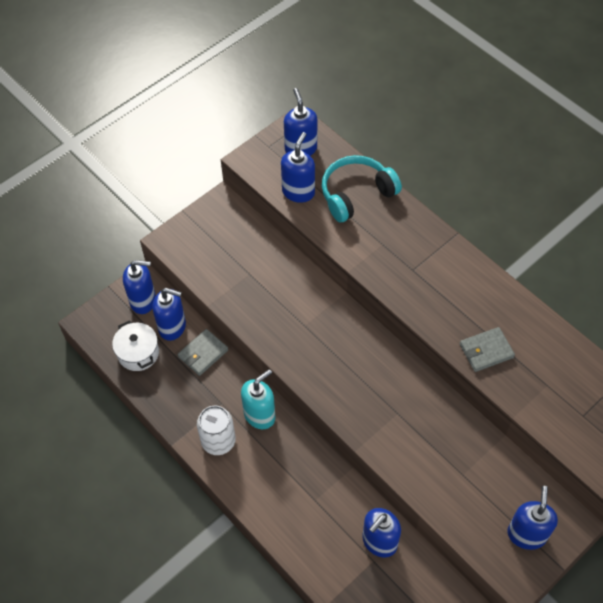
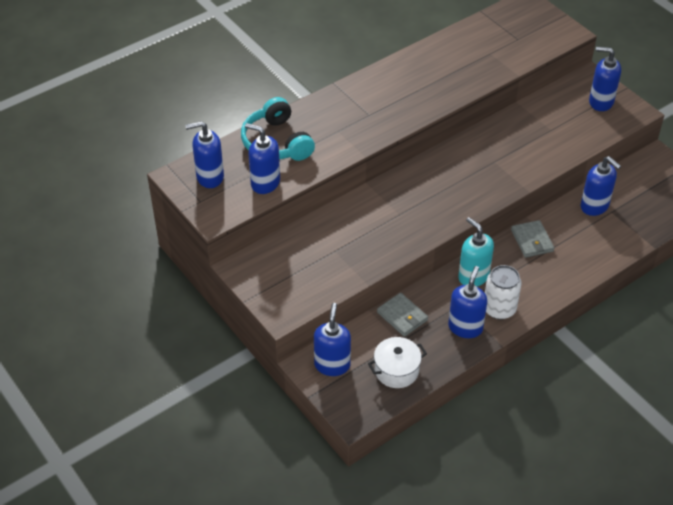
camera: 85 degrees left, 10 degrees down
(172, 327) = (368, 340): blue soap dispenser -> blue soap dispenser (465, 327)
(486, 351) = (456, 81): grey wallet -> grey wallet (532, 241)

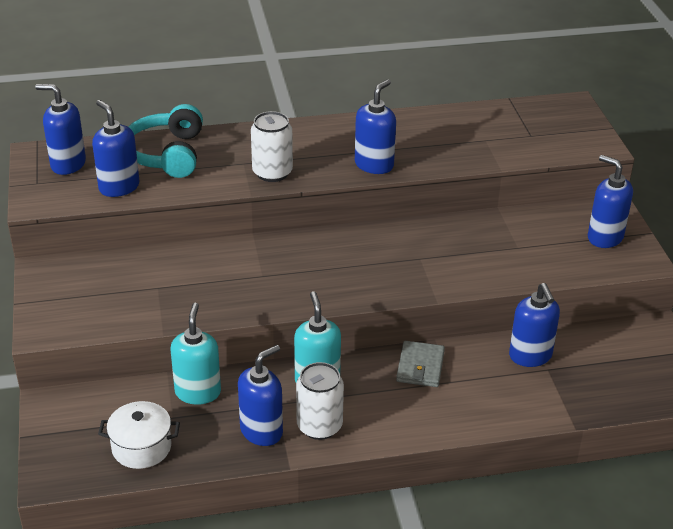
camera: 25 degrees right, 10 degrees down
(332, 365) = (76, 413): blue soap dispenser -> blue soap dispenser (374, 165)
(365, 132) = (272, 173): none -> white can
(402, 316) = (198, 392): grey wallet -> turquoise soap dispenser

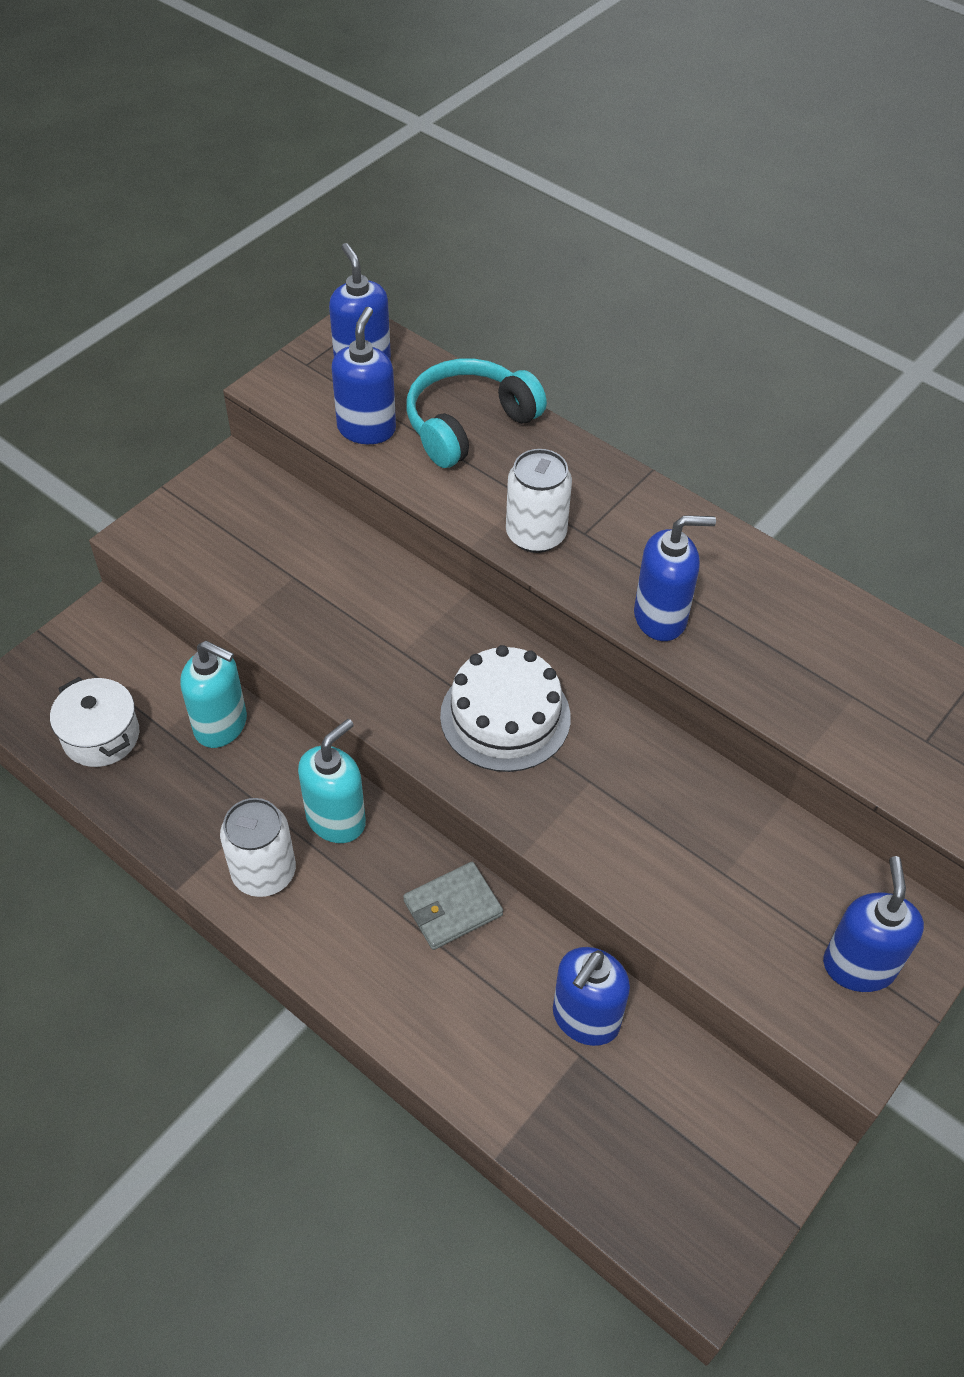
camera: 50 degrees right, 15 degrees up
(198, 392) = (221, 725): turquoise soap dispenser -> turquoise soap dispenser turned 60 degrees clockwise
(261, 431) = (211, 823): blue soap dispenser -> none
(348, 263) = (505, 716): none -> white cake

